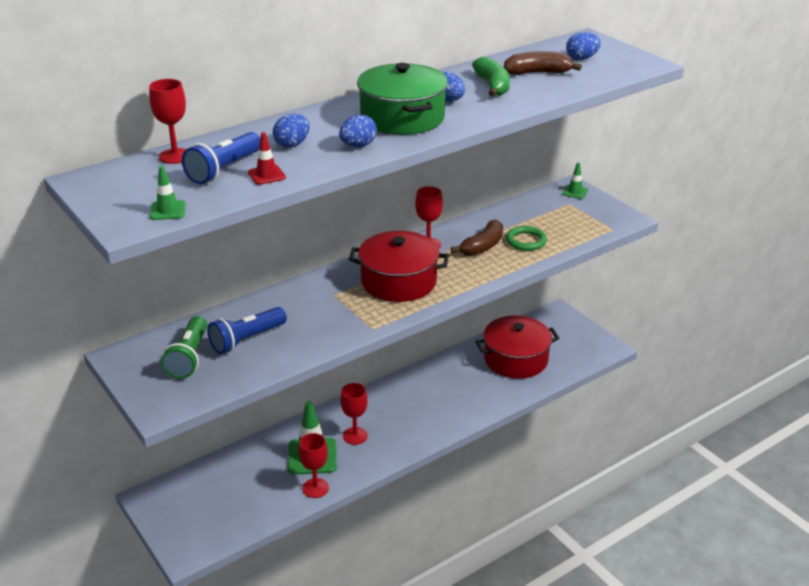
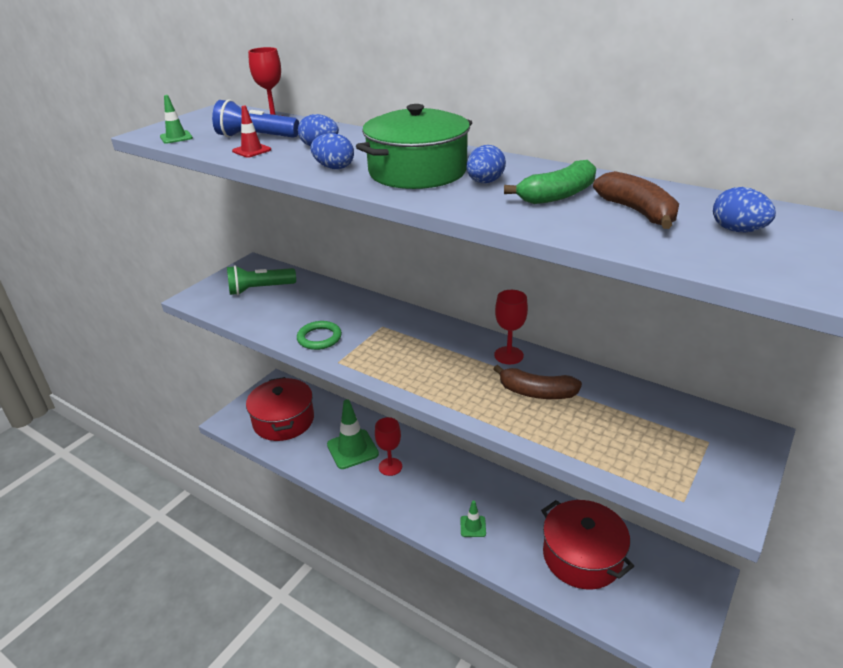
camera: 70 degrees right, 0 degrees up
(247, 339) = (293, 305): blue flashlight -> none
(315, 488) = (315, 464): red goblet -> none
(398, 281) = (426, 355): red pot -> red pot (283, 420)
(526, 241) = (577, 423): green ring -> green ring (319, 338)
(575, 192) = (746, 440): green traffic cone -> green traffic cone (473, 526)

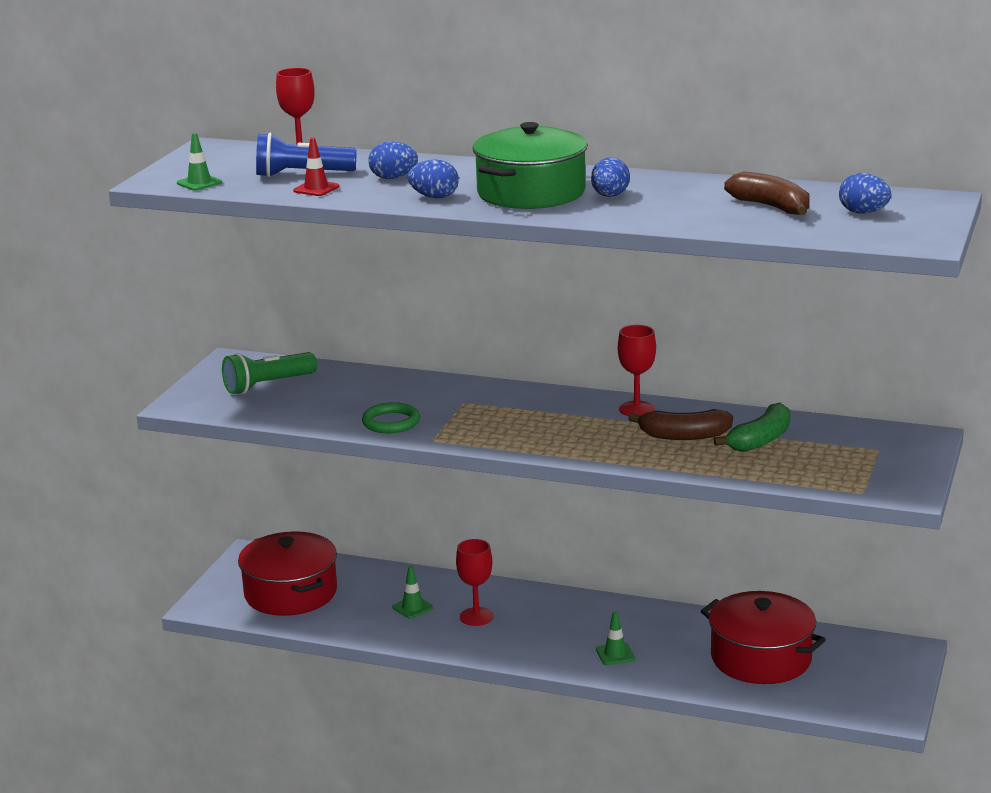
camera: 15 degrees left, 10 degrees down
(352, 449) = (412, 607): green traffic cone -> green traffic cone, size x0.51
(558, 195) = (690, 200): green banana -> green banana (760, 440)

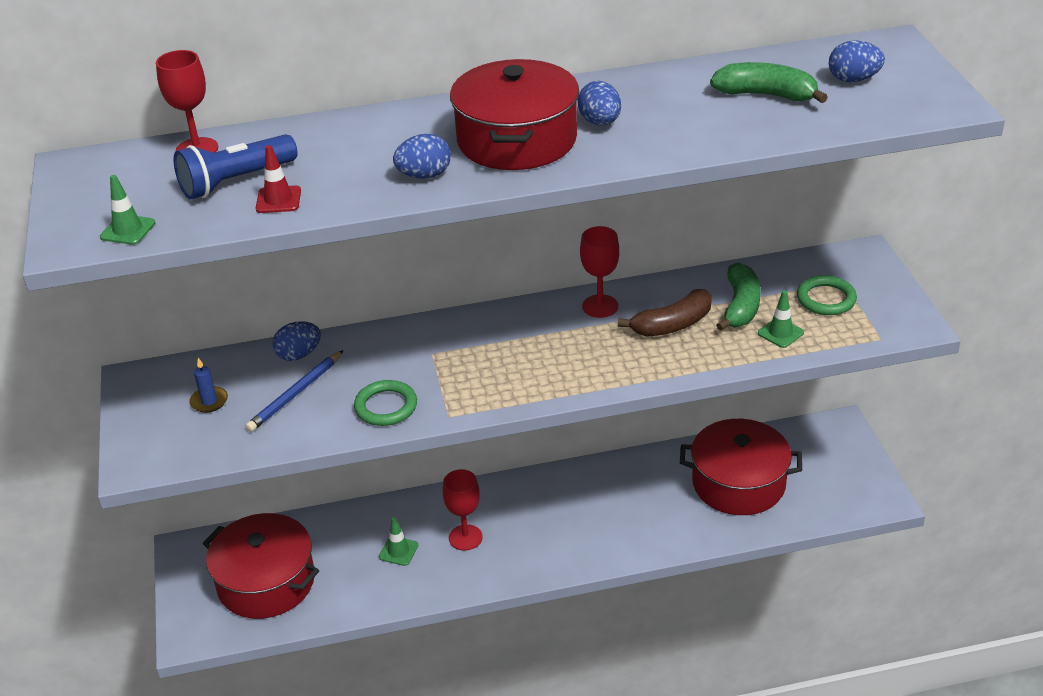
camera: 30 degrees left, 15 degrees up
(268, 385) = (209, 401): green flashlight -> blue candle
(333, 397) = (295, 394): none -> blue pencil
(393, 178) = (345, 158): blue egg -> blue egg (299, 355)
(531, 193) = (517, 140): green pot -> red pot
(615, 654) = (620, 530): green traffic cone -> green traffic cone (780, 333)
(771, 207) = (766, 95): brown banana -> green banana
(846, 455) = (826, 299): none -> green ring

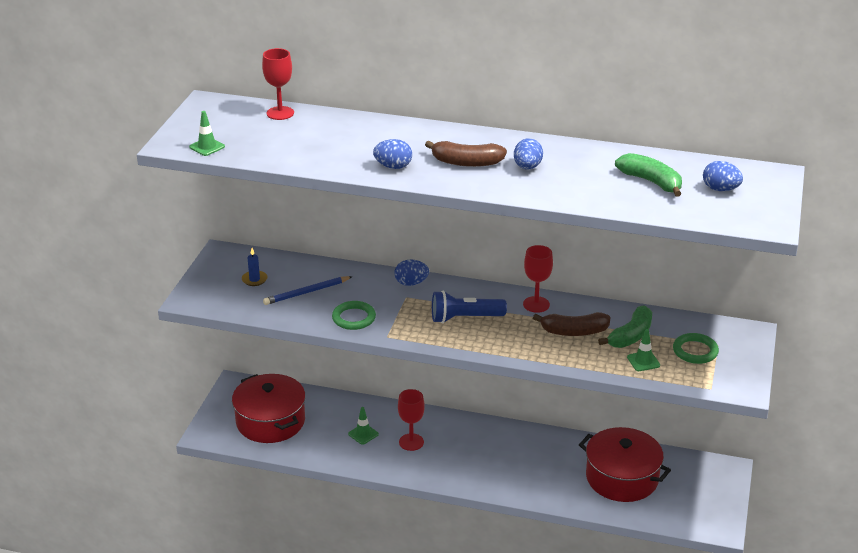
camera: 25 degrees right, 5 degrees down
(236, 181) = (286, 138): blue flashlight -> blue flashlight (465, 318)
(278, 200) = (300, 155): red traffic cone -> none
(299, 355) = (325, 271): blue egg -> blue egg (411, 283)
(517, 140) = (466, 162): red pot -> brown banana

